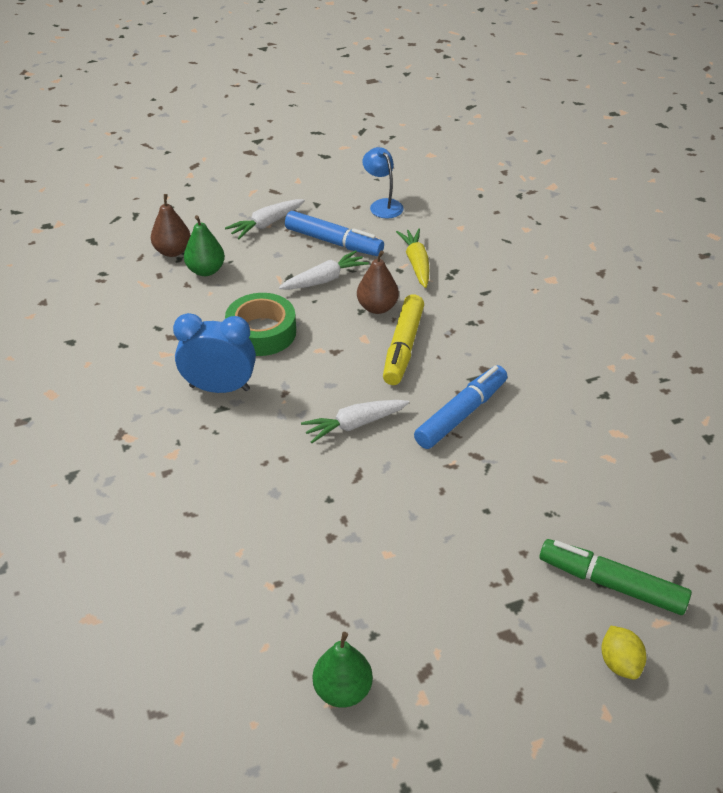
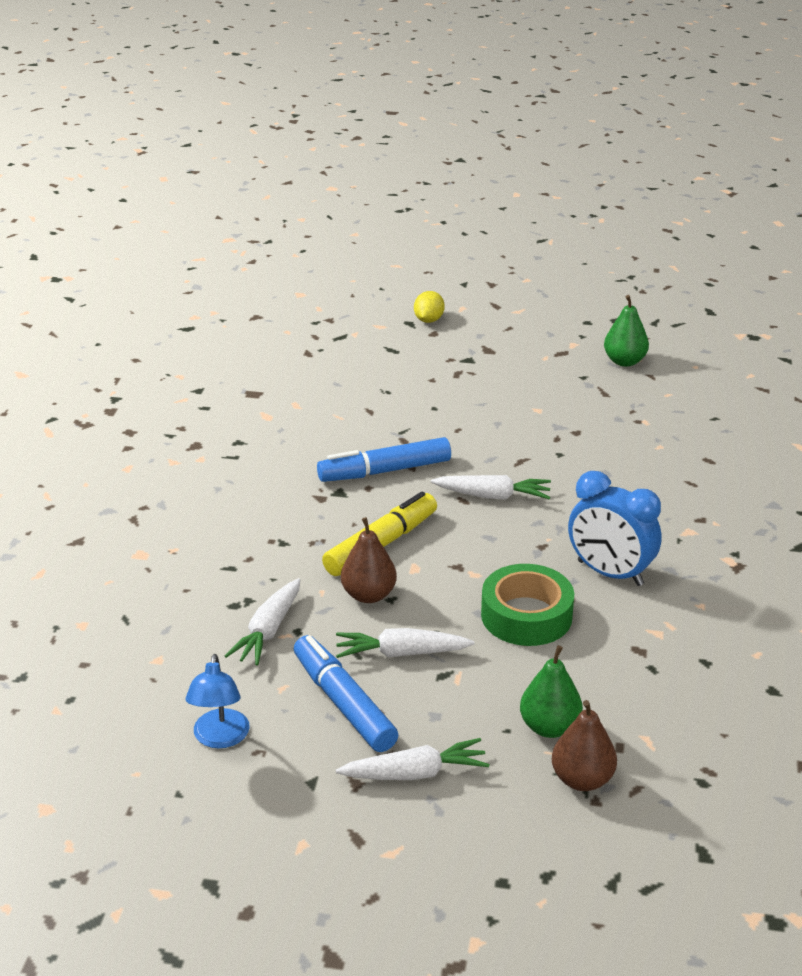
camera: 150 degrees left, 10 degrees down
(416, 263) = (268, 631): yellow carrot -> white carrot
(611, 584) = (388, 348): green marker -> none

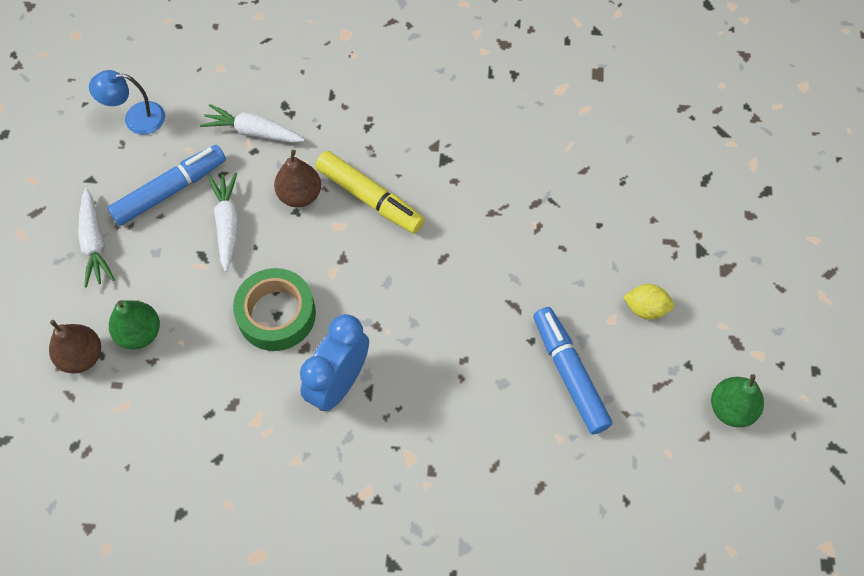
camera: 85 degrees right, 30 degrees up
(384, 471) = (482, 191): blue marker -> blue marker (569, 374)
(428, 320) = (777, 208): yellow lemon -> yellow lemon (645, 308)
(493, 496) = (451, 283): white carrot -> none

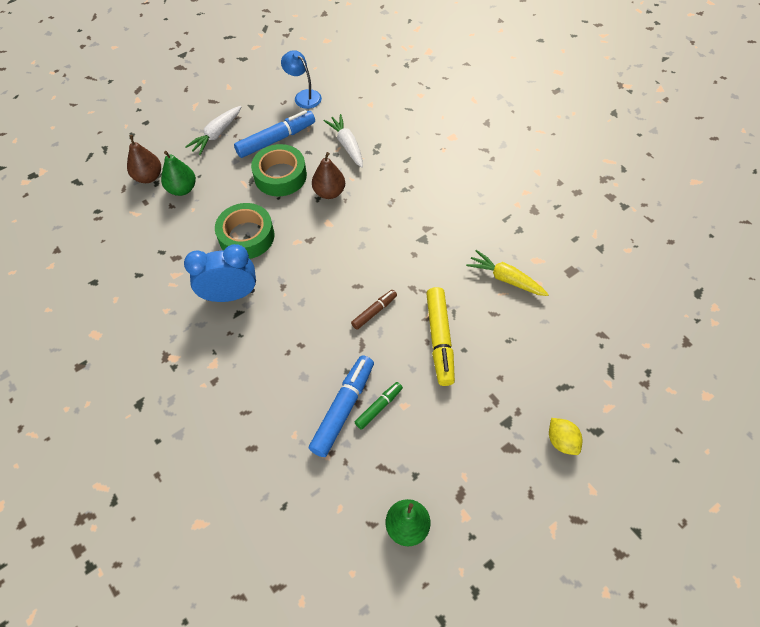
camera: 50 degrees right, 5 degrees down
(170, 190) = (276, 139): blue marker -> blue marker turned 45 degrees counterclockwise
(227, 224) = (280, 176): white carrot -> green tape
(370, 198) = (360, 224): yellow marker -> yellow marker (439, 340)
(487, 266) = (374, 312): none -> brown marker
(556, 130) = (505, 278): none -> yellow carrot
(595, 342) = (379, 407): none -> green marker
(645, 308) = (431, 419): yellow lemon -> yellow lemon (561, 441)

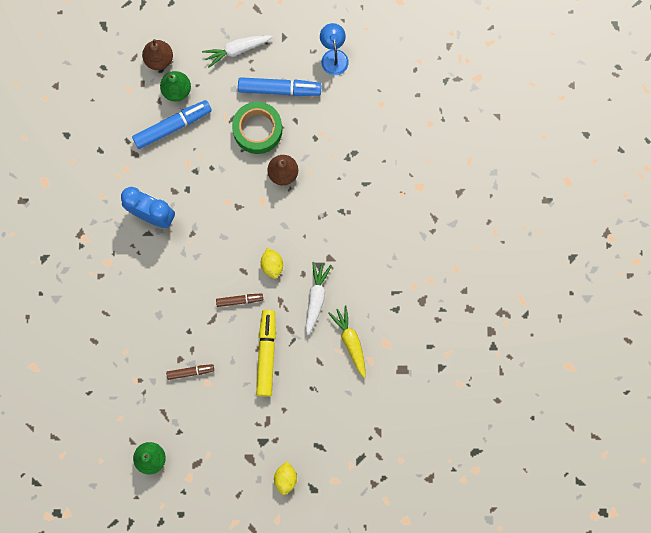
camera: 35 degrees right, 20 degrees up
(246, 236) = (195, 170): green tape -> none
(343, 408) = (167, 356): blue marker -> blue marker (172, 126)
(347, 145) = (330, 135): white carrot -> white carrot (316, 298)
(379, 407) = (190, 372): green marker -> brown marker
(380, 265) = (272, 265): none -> yellow lemon
(439, 340) = (266, 354): yellow marker -> yellow marker turned 150 degrees clockwise

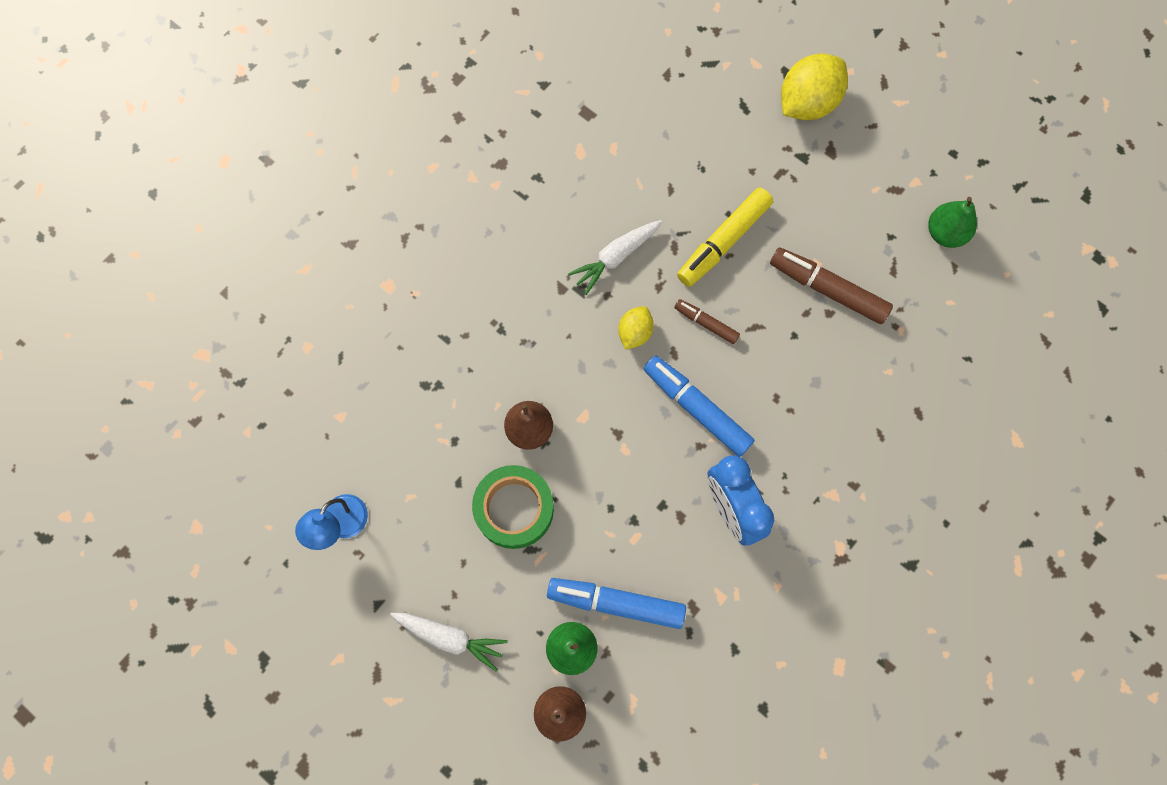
camera: 140 degrees left, 5 degrees down
(190, 372) = (827, 289): brown marker -> brown marker, size x1.81
(279, 89) = (443, 538): blue marker -> blue marker (696, 408)
(285, 478) = (807, 103): yellow lemon -> yellow lemon, size x1.84
(350, 341) = (617, 183): yellow carrot -> none

